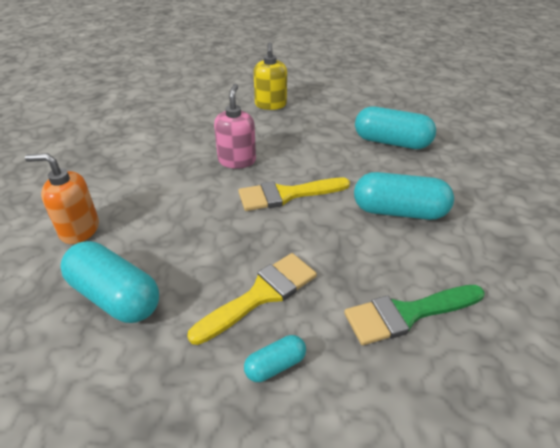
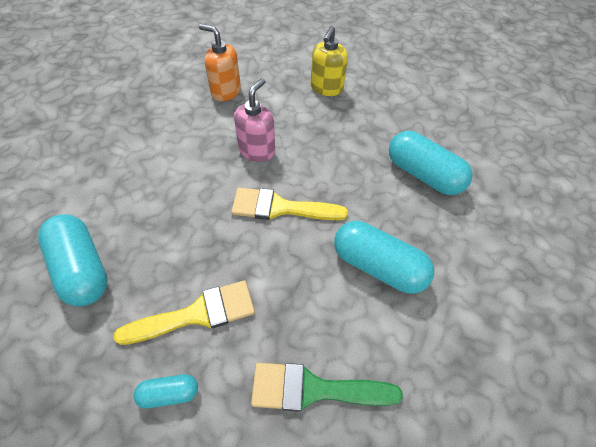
camera: 20 degrees right, 15 degrees up
(79, 230) = (88, 187): orange soap dispenser -> orange soap dispenser (225, 91)

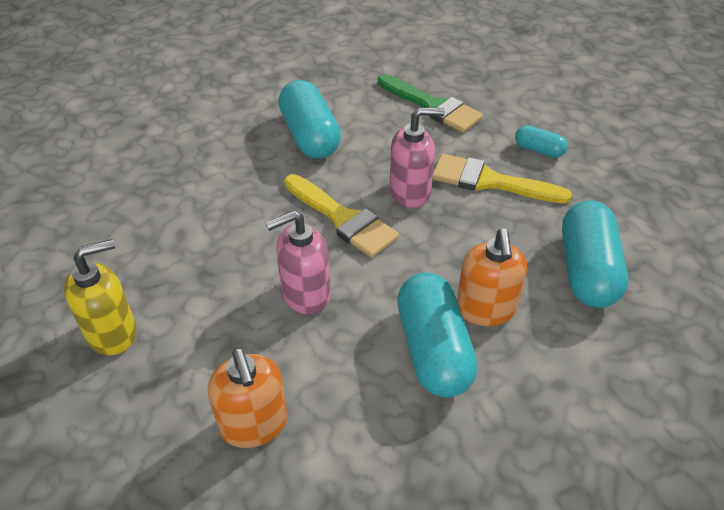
camera: 140 degrees left, 10 degrees down
(145, 199) = (485, 309): none -> orange soap dispenser
(253, 260) = (410, 192): none -> pink soap dispenser
(423, 174) = (171, 171): turquoise capsule -> turquoise capsule (433, 349)

